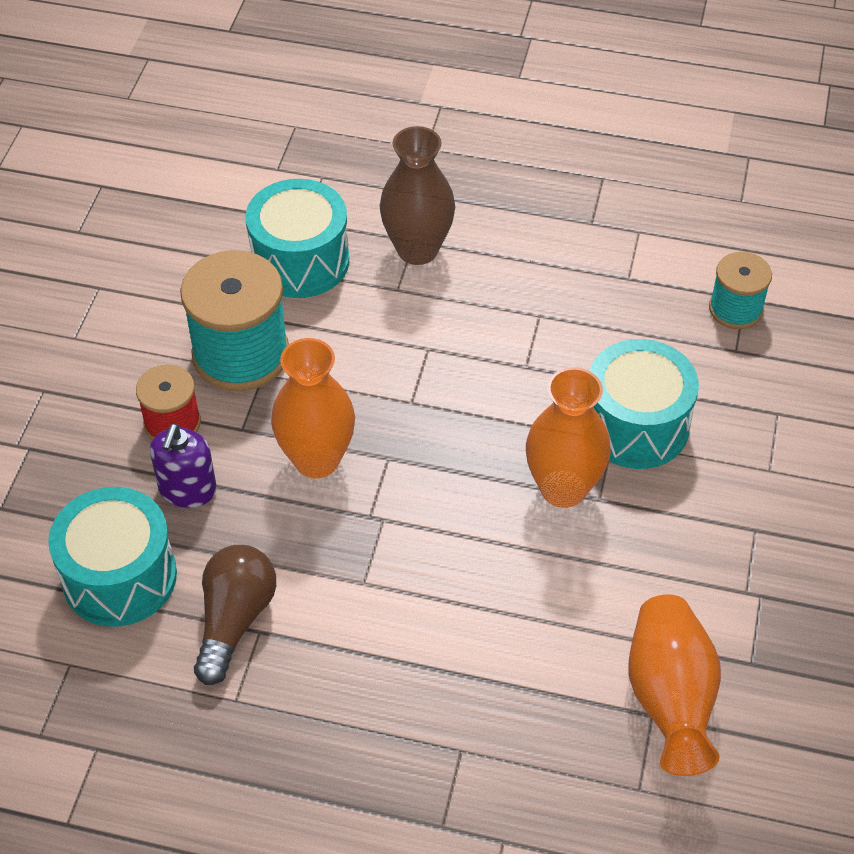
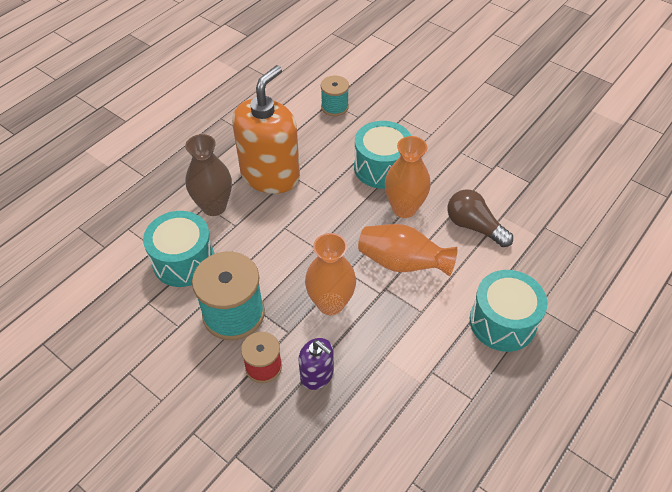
camera: 65 degrees left, 0 degrees up
(119, 577) = (362, 432): turquoise drum -> turquoise drum (502, 322)
(234, 620) = (419, 381): brown light bulb -> brown light bulb (474, 226)
(522, 288) = (270, 175): none -> orange soap dispenser
(670, 699) = (538, 217): orange vase -> orange vase (402, 263)

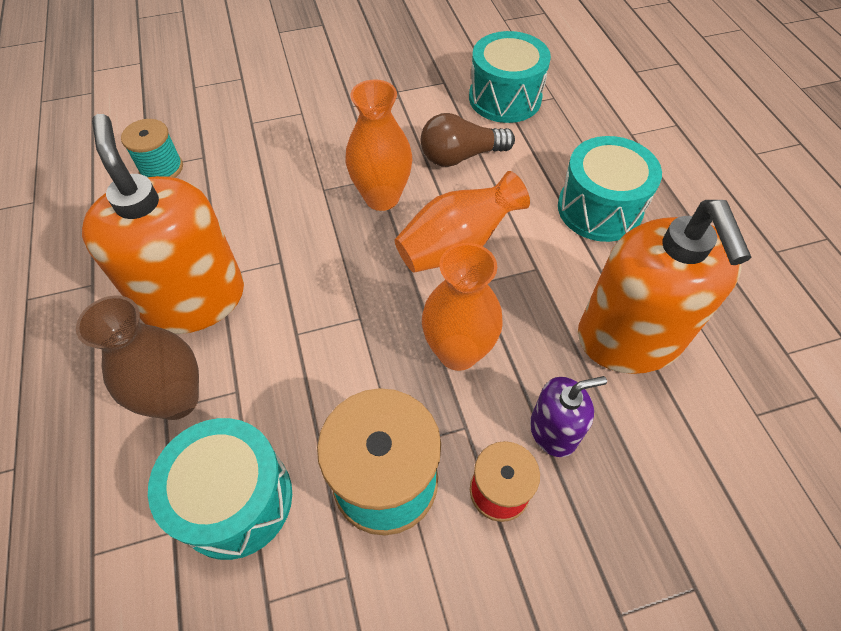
camera: 55 degrees left, 5 degrees up
(381, 167) = (303, 182): turquoise drum -> turquoise drum (505, 98)
(411, 385) = (629, 338): none -> orange soap dispenser

